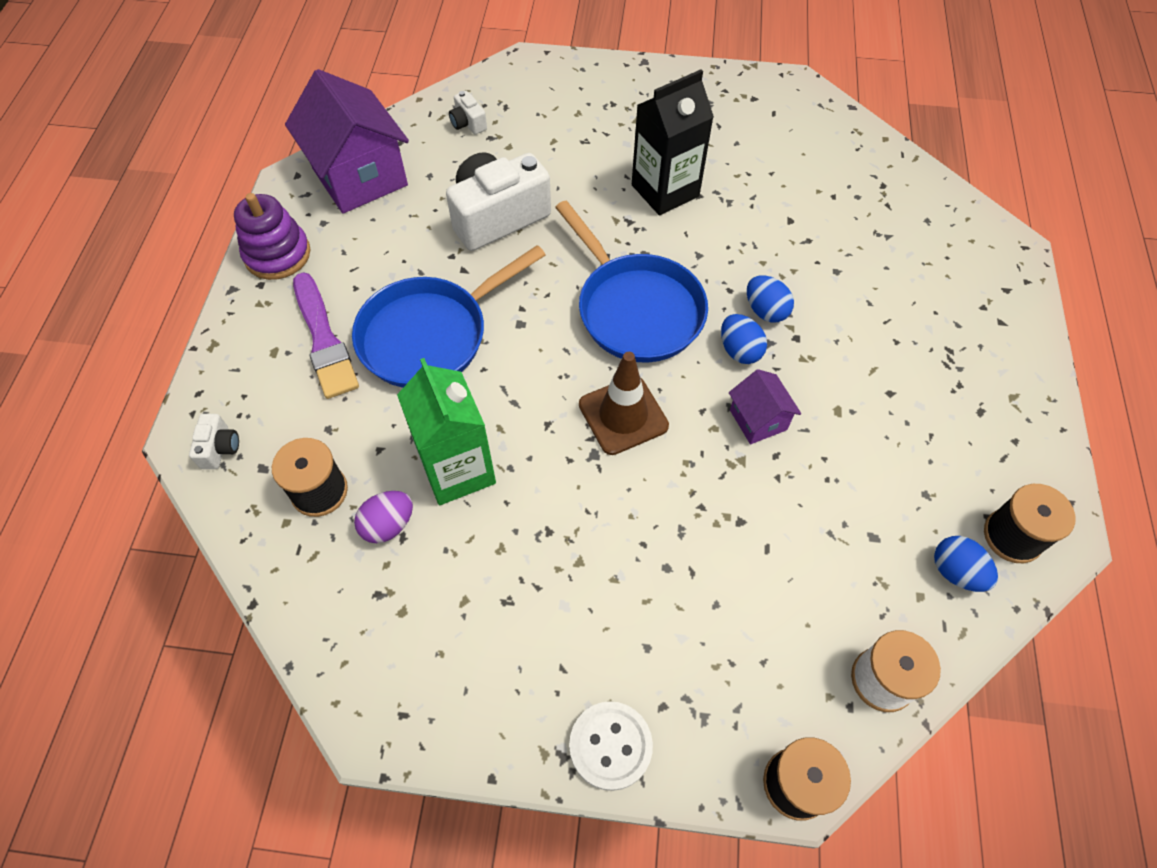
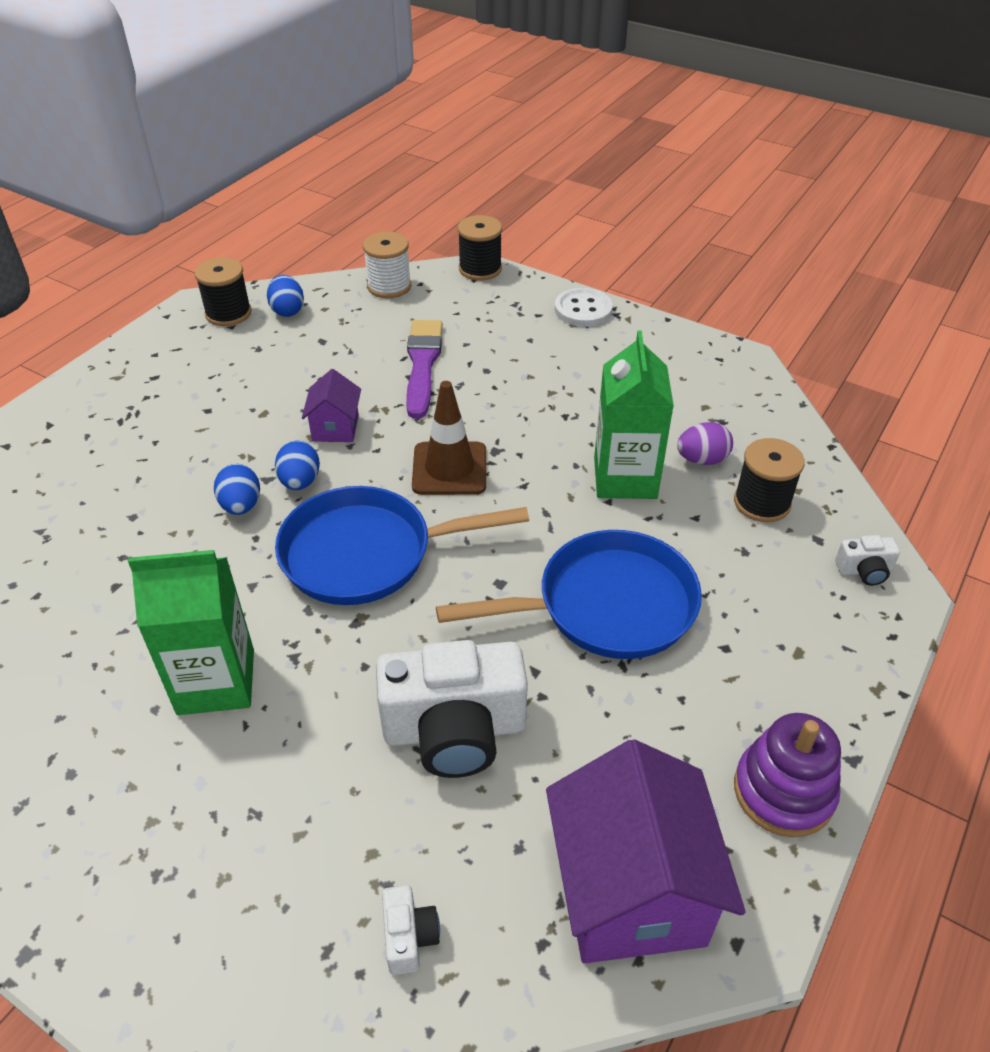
camera: 155 degrees left, 15 degrees down
(219, 448) = (864, 571): white camera -> white camera turned 120 degrees counterclockwise
(324, 340) = (734, 644): purple brush -> purple brush (422, 364)
(635, 309) = (367, 553): blue pan -> blue pan turned 90 degrees counterclockwise
(665, 190) = (216, 681): black carton -> green carton

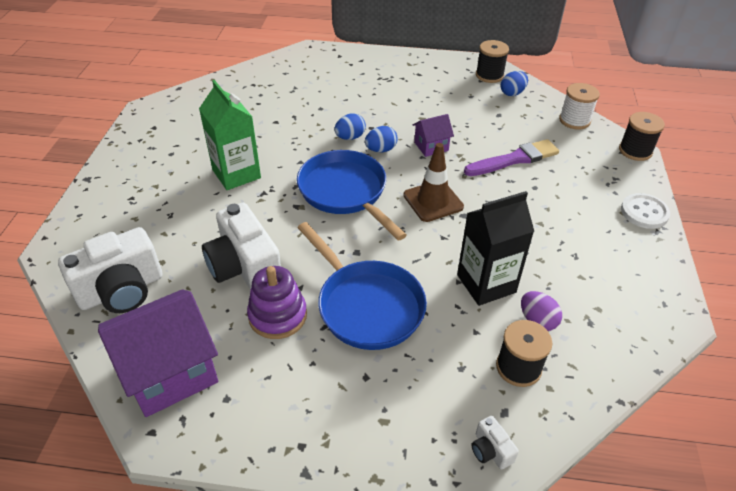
camera: 65 degrees right, 0 degrees up
(409, 937) = (122, 290): white camera -> white camera, size x2.30
(625, 478) = (486, 283): green carton -> black carton
(783, 791) = (263, 435): purple stacking toy -> purple stacking toy (277, 316)

